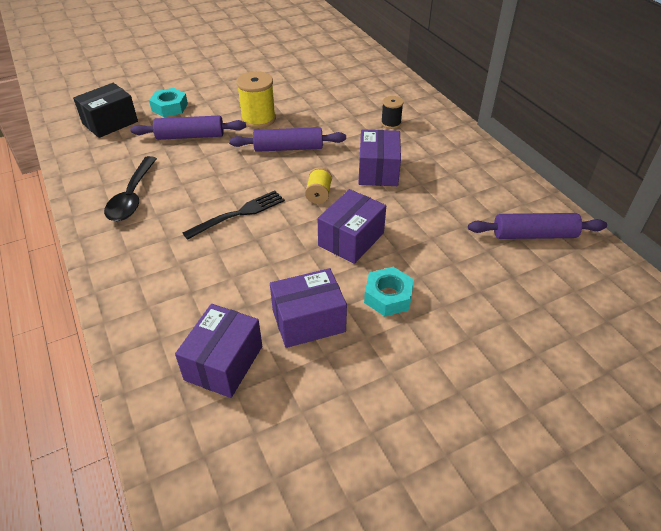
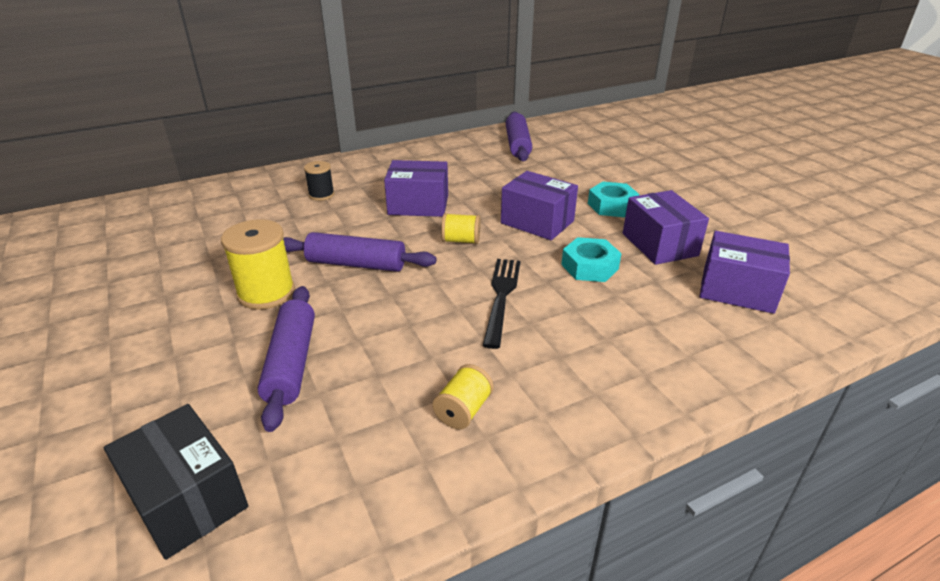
camera: 90 degrees left, 10 degrees down
(132, 197) = (463, 410): black spoon -> yellow spool
(169, 107) = (169, 405): turquoise nut -> turquoise nut (589, 267)
(238, 214) = (501, 297): black fork -> black fork turned 45 degrees clockwise
(288, 148) = (356, 264): purple rolling pin -> purple rolling pin turned 75 degrees counterclockwise

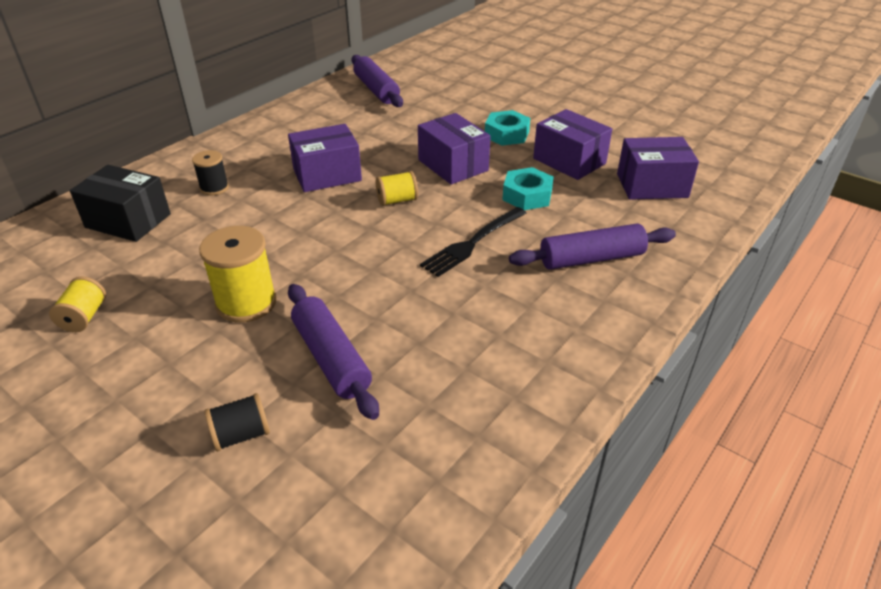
camera: 25 degrees left, 5 degrees up
(166, 404) = (241, 435): none -> black spool
(187, 499) = (339, 501): black box -> black box (128, 221)
(356, 264) = (314, 249): purple rolling pin -> purple rolling pin (591, 258)
(463, 410) = (514, 347): yellow spool -> yellow spool (84, 317)
(501, 297) = (473, 243): black fork -> black fork turned 120 degrees counterclockwise
(537, 222) = (453, 165): purple box -> purple box turned 45 degrees clockwise

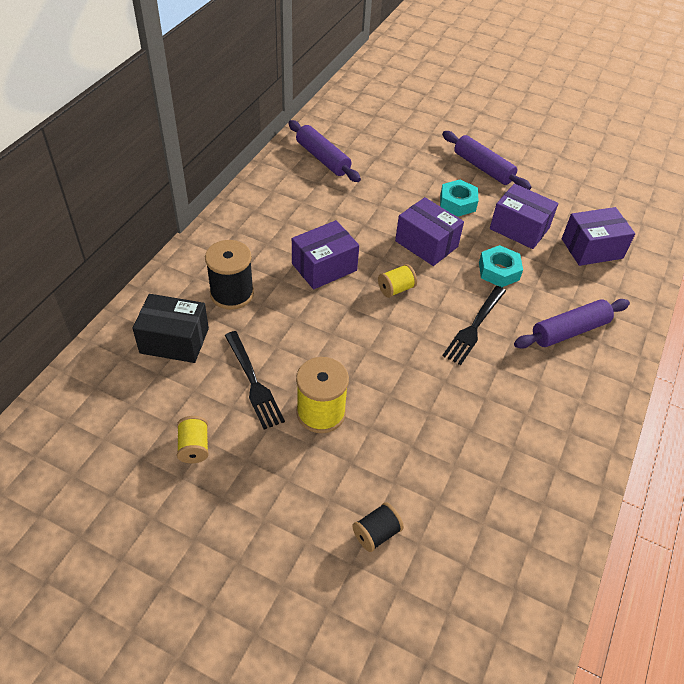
camera: 15 degrees left, 10 degrees up
(188, 266) = (253, 382): none -> black fork
(214, 188) = (232, 293): black spool -> black spool, size x1.72
(331, 358) = (411, 455): purple rolling pin -> purple rolling pin (483, 168)

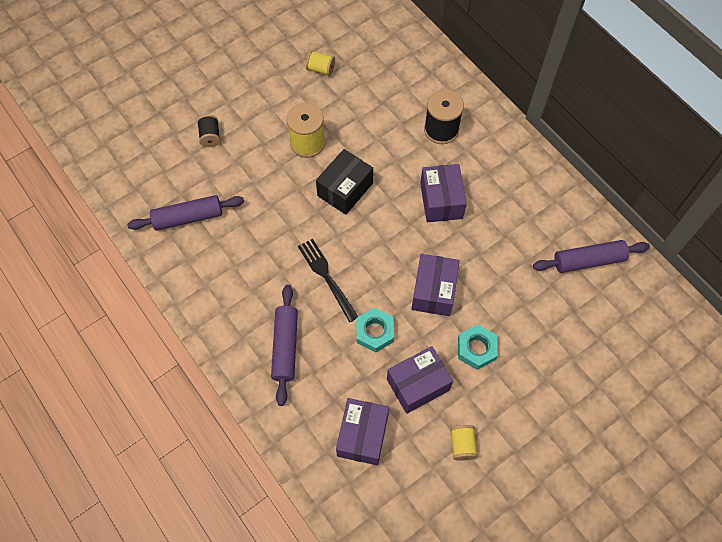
camera: 120 degrees right, 15 degrees up
(174, 340) = (412, 83): black box -> black box (345, 189)
(253, 382) = (353, 115): black fork -> none
(396, 289) = (393, 241): yellow spool -> yellow spool (462, 445)
(426, 244) = (433, 291): purple box -> purple box turned 60 degrees counterclockwise
(483, 168) = (519, 406): purple rolling pin -> purple rolling pin (188, 217)

